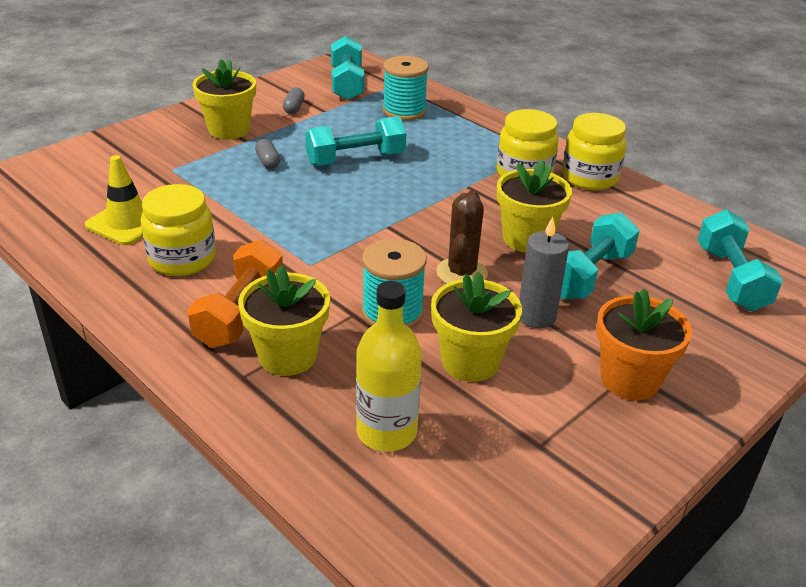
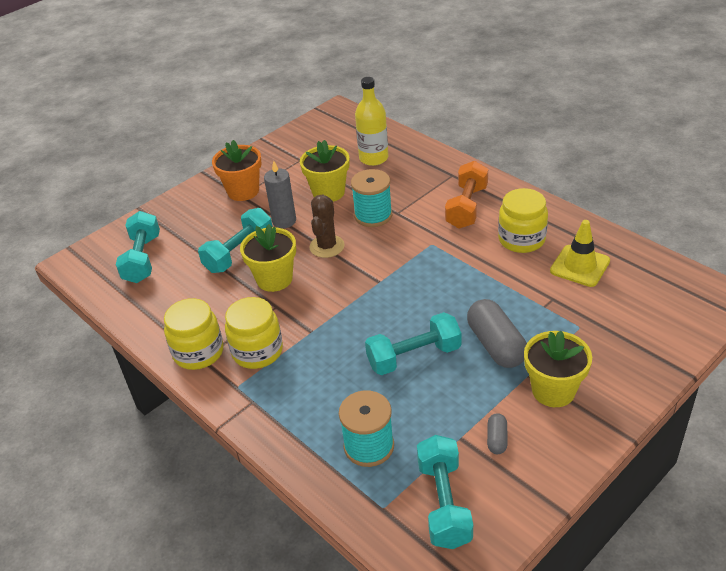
camera: 175 degrees left, 5 degrees up
(268, 162) = (496, 345): grey capsule -> grey capsule, size x2.07
(288, 356) = (431, 186): yellow flower pot -> none

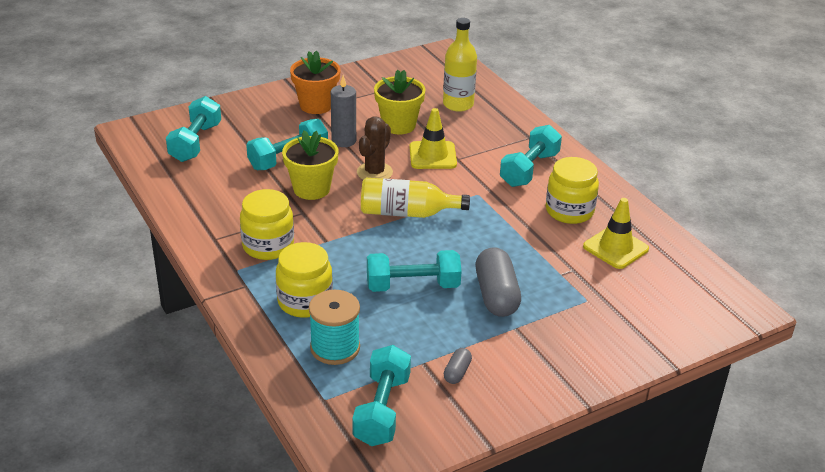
camera: 10 degrees right, 5 degrees down
(198, 352) = (213, 233): yellow jar -> yellow jar (305, 301)
(373, 215) = (432, 155): turquoise spool -> yellow traffic cone
(375, 280) = (407, 213): none -> yellow bottle
(467, 207) = (529, 169): orange dumbbell -> turquoise dumbbell
(553, 390) = (532, 346): yellow flower pot -> none

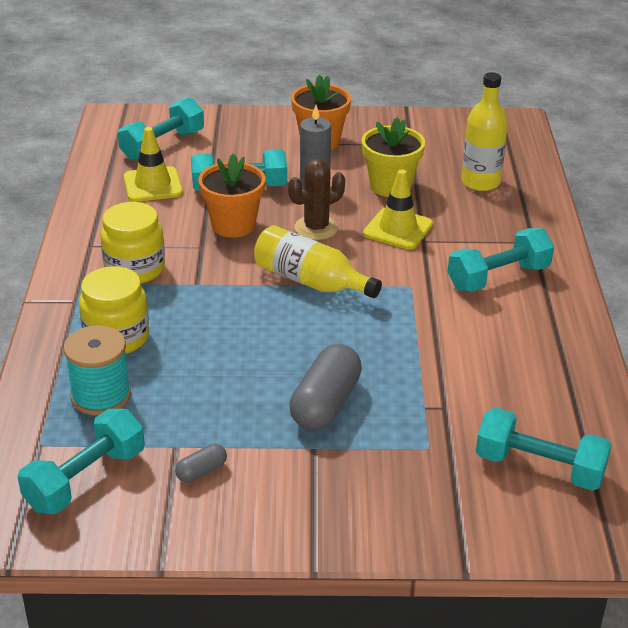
camera: 30 degrees right, 0 degrees up
(311, 189) = (233, 225): yellow flower pot -> orange flower pot
(413, 286) = (243, 361): turquoise dumbbell -> turquoise dumbbell (539, 468)
(569, 211) = (503, 339): yellow jar -> none
(615, 248) = (522, 400): yellow traffic cone -> yellow traffic cone (153, 185)

